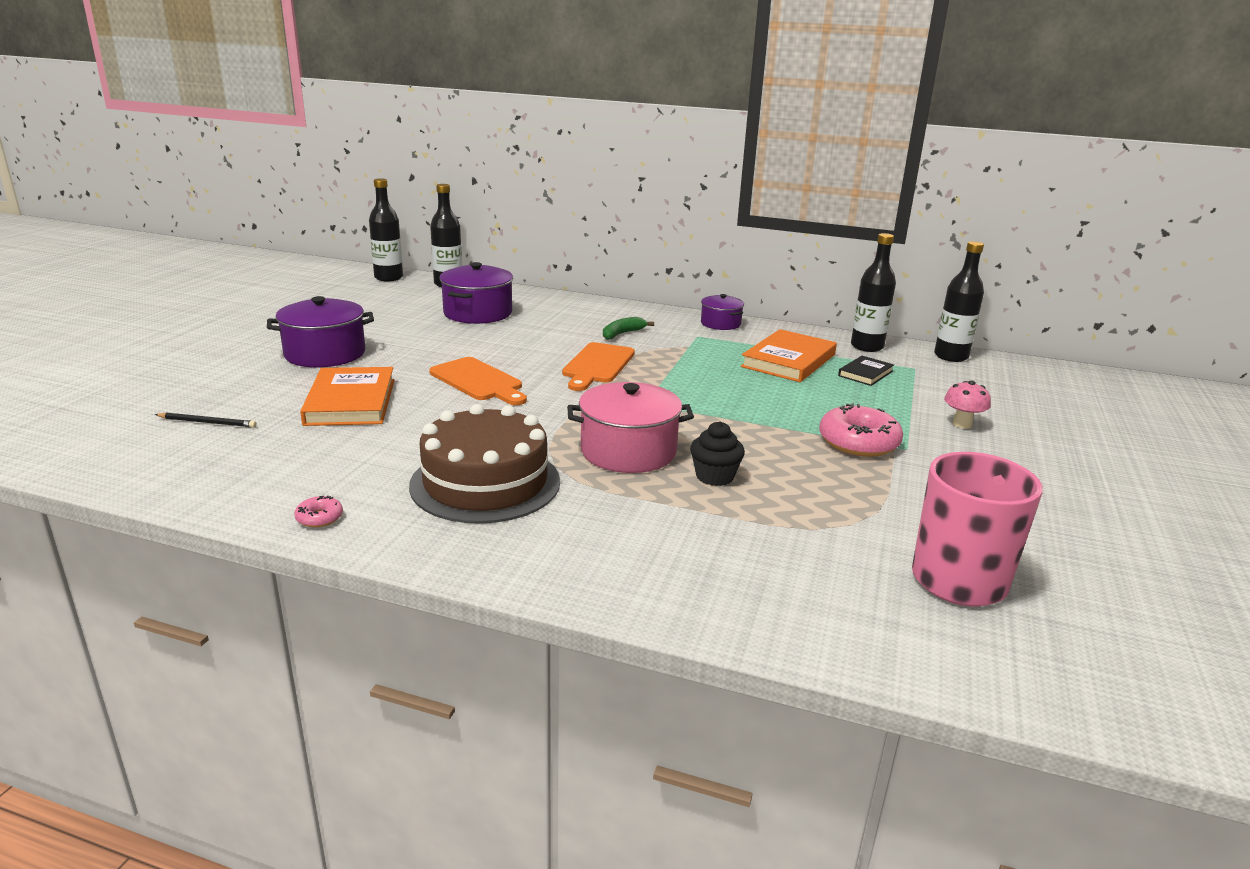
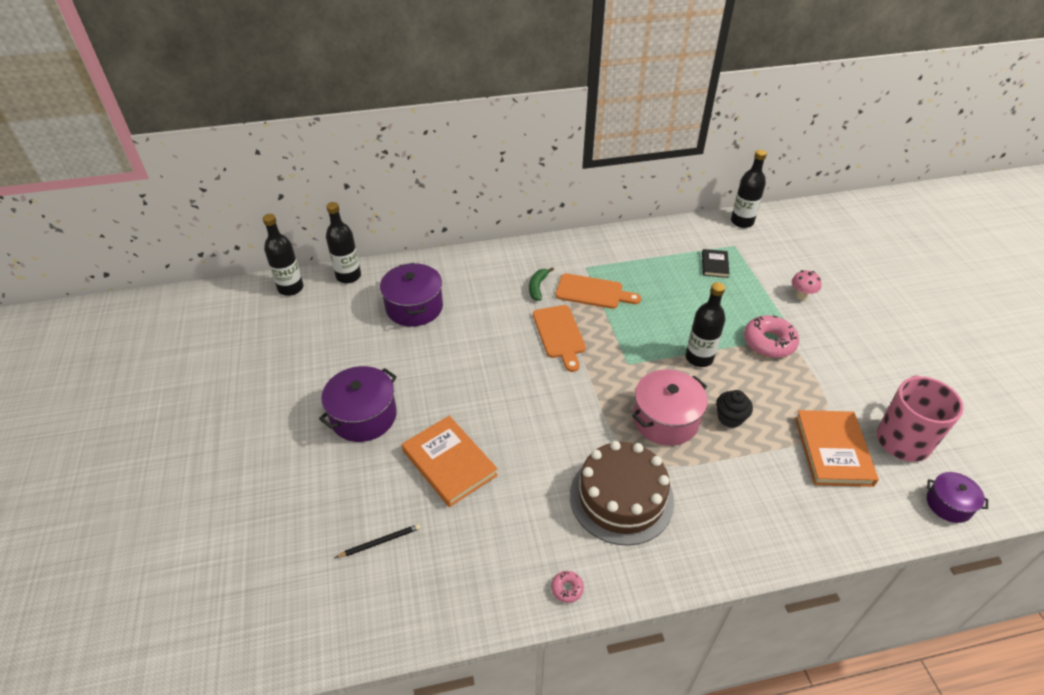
camera: 30 degrees left, 20 degrees up
(478, 381) = (505, 393): orange cutting board -> orange cutting board (592, 292)
(720, 323) = (585, 244): purple pot -> purple pot (948, 504)
(788, 361) = (663, 271): orange book -> orange book (833, 450)
(867, 346) = (690, 232): black bottle -> black bottle (699, 358)

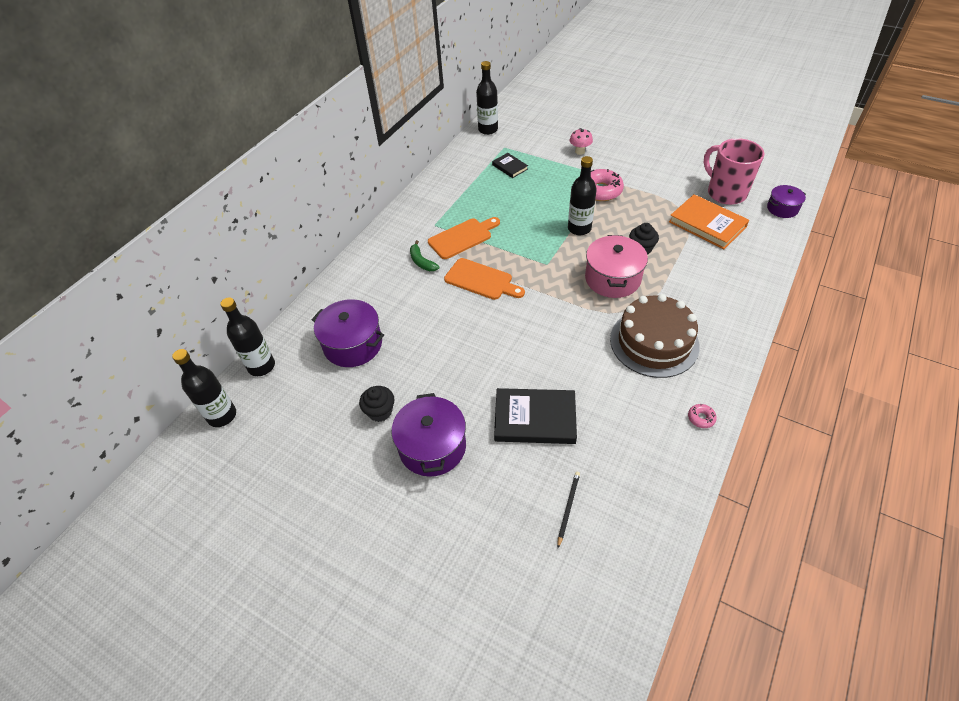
camera: 45 degrees left, 5 degrees up
(368, 364) = (380, 411): none -> black cupcake
(449, 463) = (535, 418): orange book -> black book

